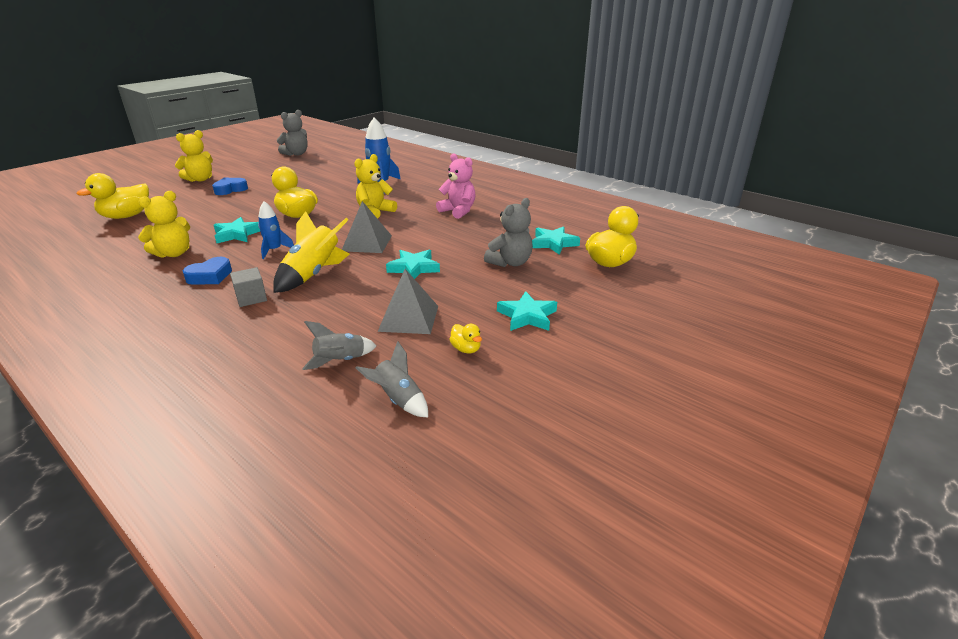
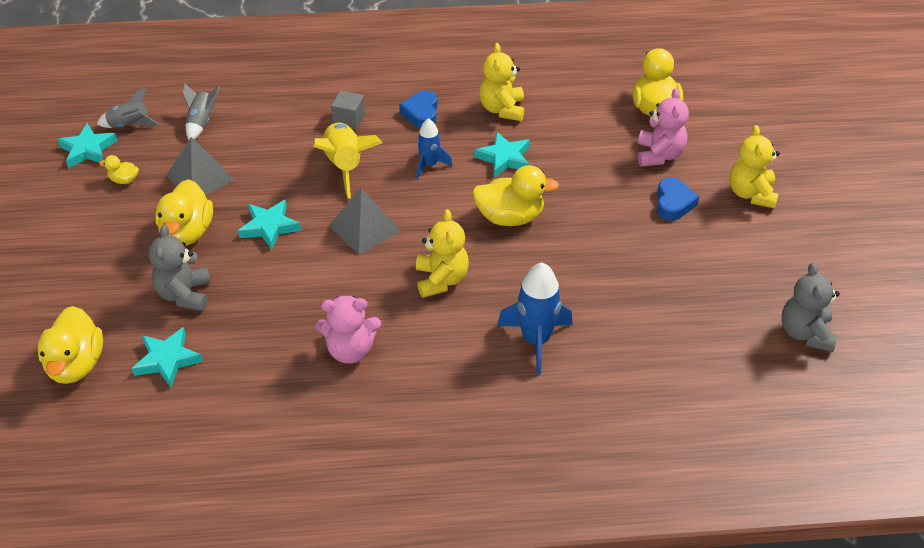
camera: 135 degrees right, 15 degrees up
(184, 203) = (659, 155): none -> pink teddy bear
(467, 290) = (187, 232): none -> yellow duck
(527, 316) = (104, 237): turquoise star -> turquoise star (88, 150)

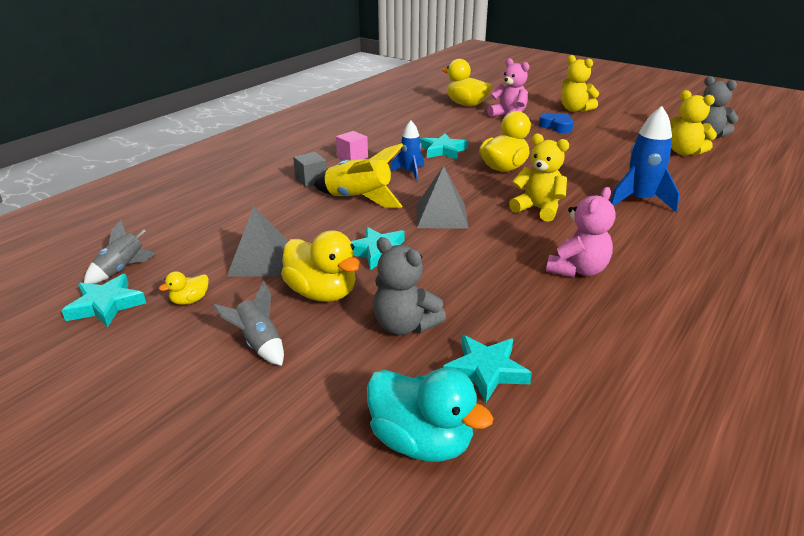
camera: 50 degrees left, 15 degrees down
(76, 364) = (421, 441): yellow duck -> turquoise duck
(201, 122) = (193, 235): grey rocket -> grey rocket (259, 344)
(421, 113) = (352, 157): blue heart -> pink cube
(502, 109) = (395, 136): yellow teddy bear -> yellow teddy bear (684, 152)

